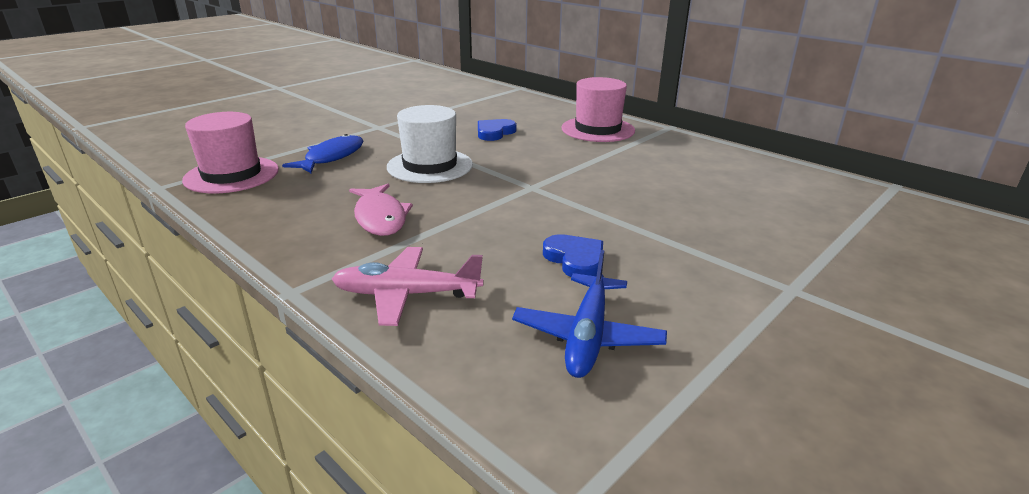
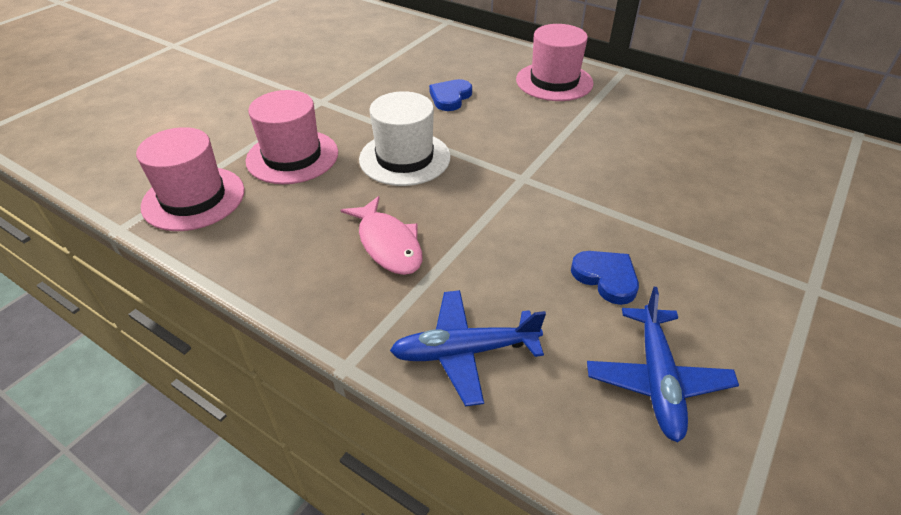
camera: 10 degrees left, 15 degrees up
(332, 157) = (292, 156): blue fish -> pink hat
(406, 295) = (464, 352): pink plane -> blue plane

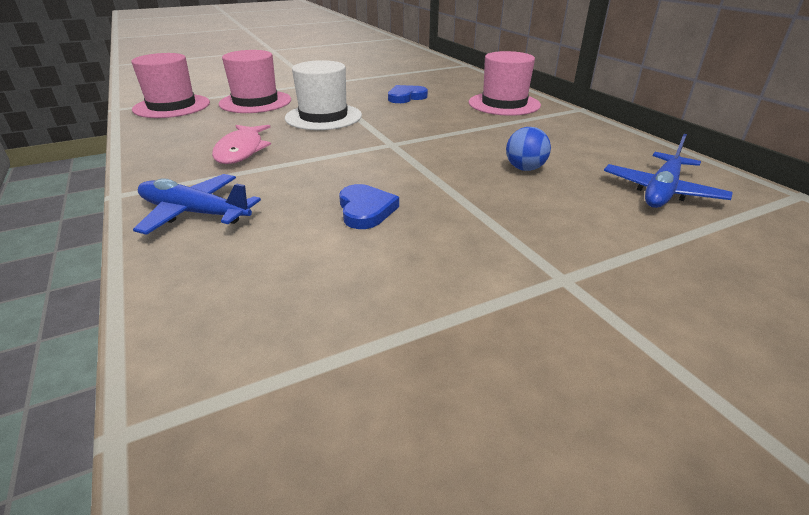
camera: 30 degrees right, 10 degrees down
(657, 380) = (304, 279): blue plane -> blue plane (661, 191)
(666, 172) = (525, 169): none -> blue ball

